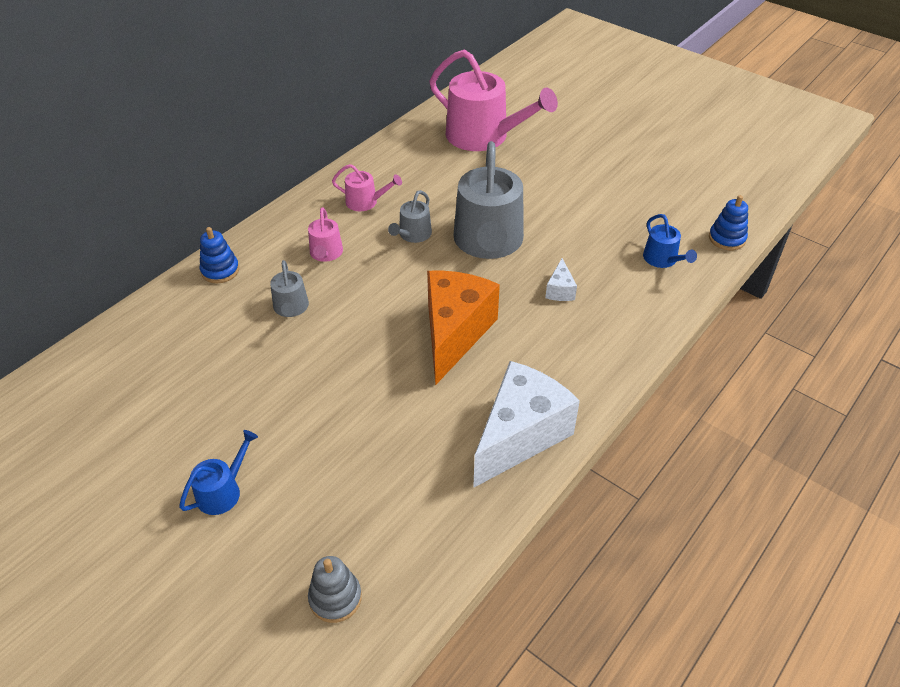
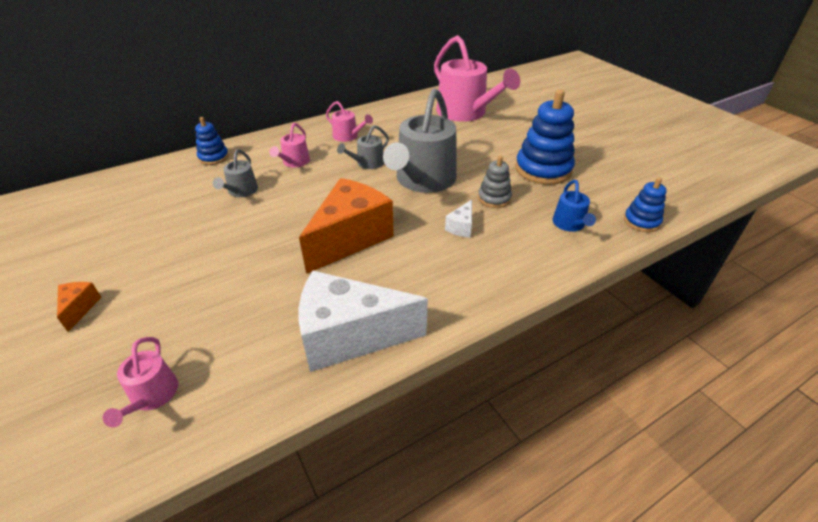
camera: 20 degrees right, 5 degrees down
(223, 491) = (80, 308): blue watering can -> orange cheese
(335, 598) = (82, 433): grey stacking toy -> grey stacking toy (494, 198)
(374, 546) = (152, 396): none -> pink watering can
(520, 436) = (349, 336): white cheese -> white cheese turned 150 degrees counterclockwise
(607, 198) = (543, 169): none -> blue stacking toy

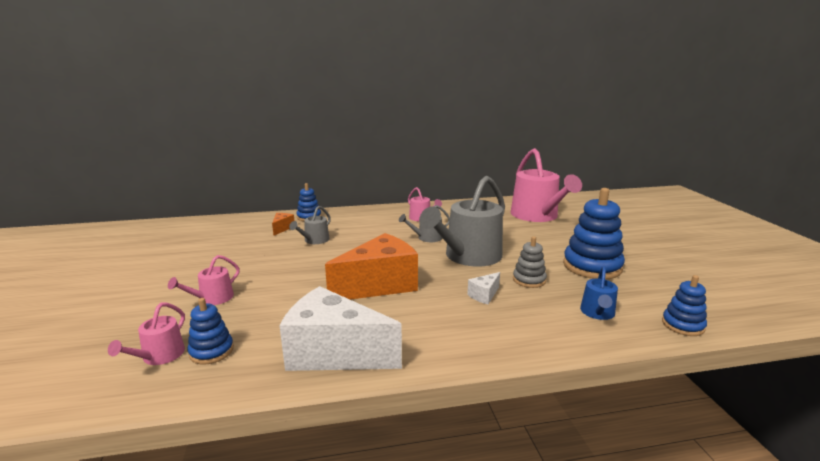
camera: 20 degrees right, 20 degrees down
(80, 308) = (154, 290): orange cheese -> orange cheese (282, 228)
(211, 372) = (211, 351): none -> blue stacking toy
(294, 162) = (367, 228): pink watering can -> pink watering can (212, 298)

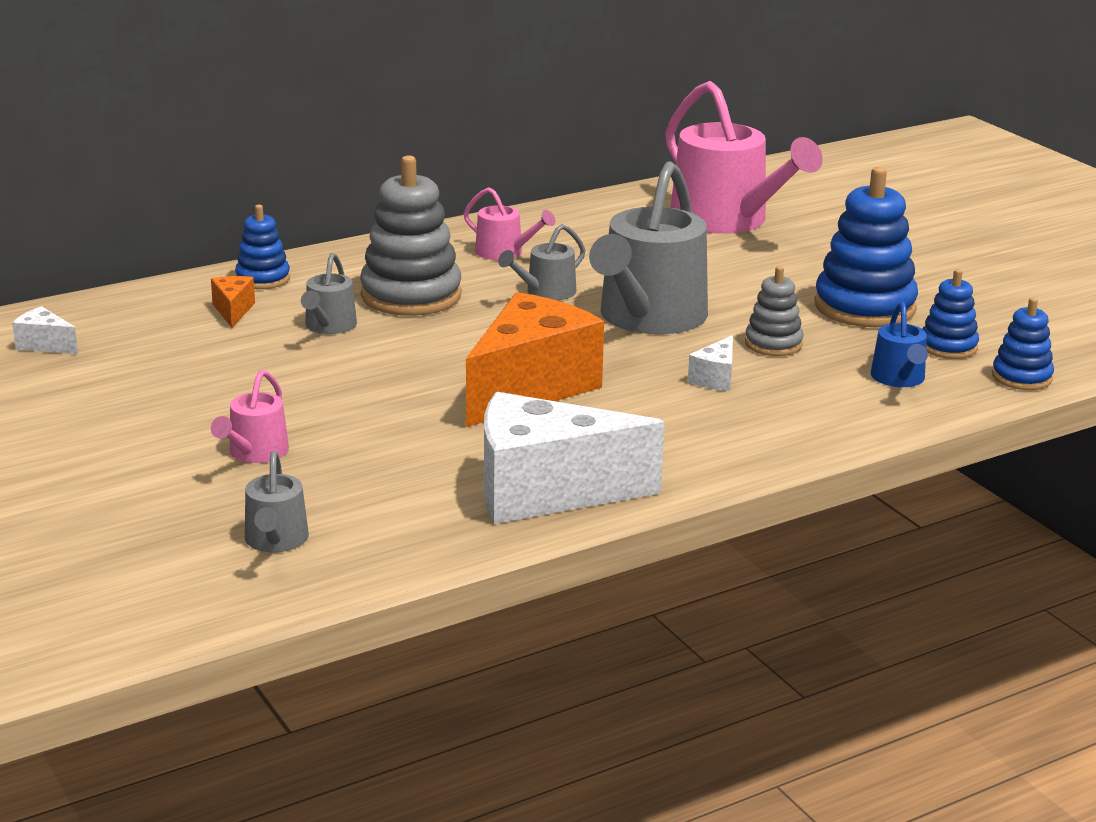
camera: 20 degrees left, 5 degrees up
(159, 356) = (276, 540): pink watering can -> grey watering can
(192, 233) = (45, 345): none -> white cheese
(211, 351) = (352, 521): blue stacking toy -> blue stacking toy (948, 347)
(363, 231) = (411, 295): none -> grey stacking toy

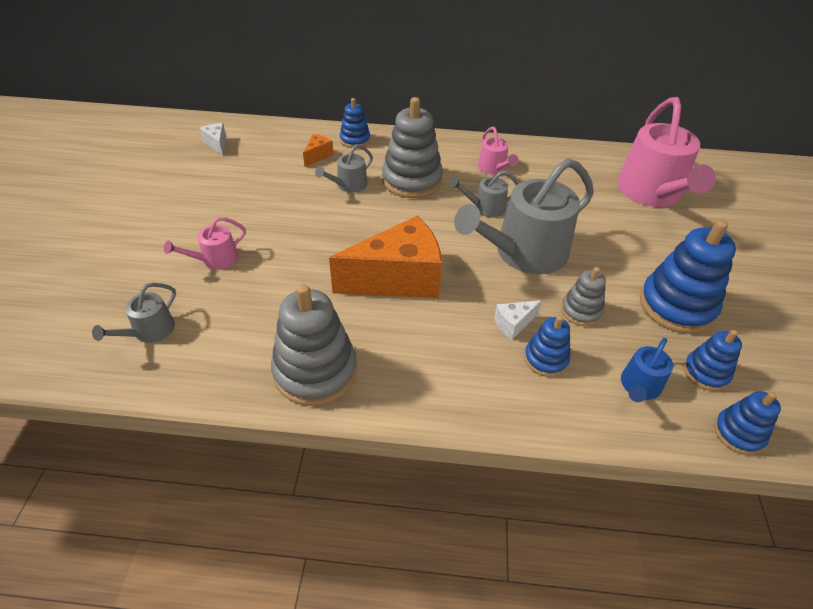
camera: 35 degrees right, 20 degrees up
(545, 492) = (315, 371): white cheese -> grey stacking toy
(784, 392) = (546, 359): none -> blue stacking toy

